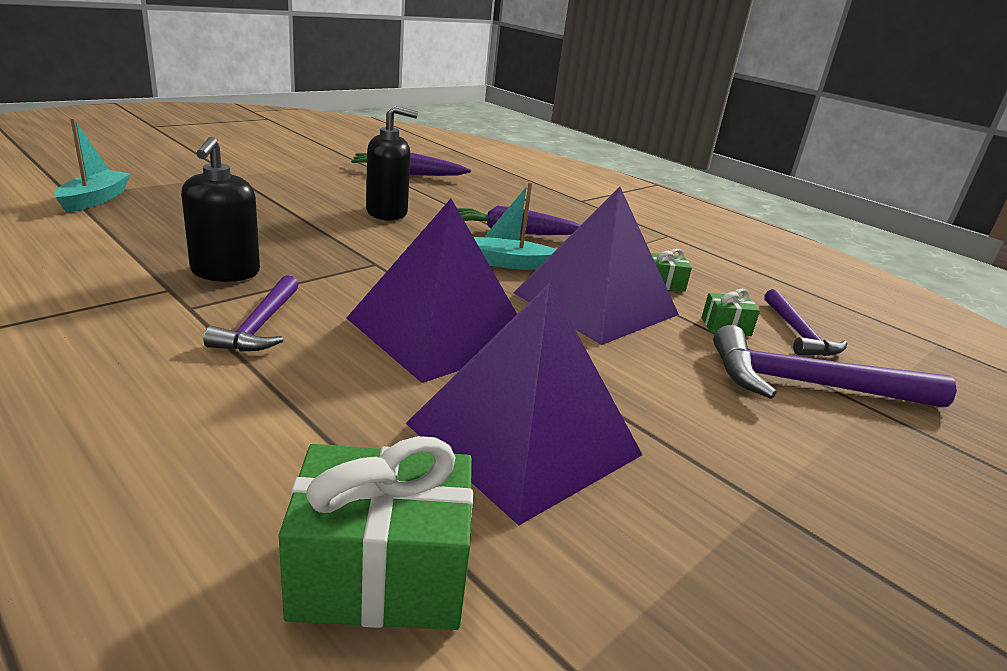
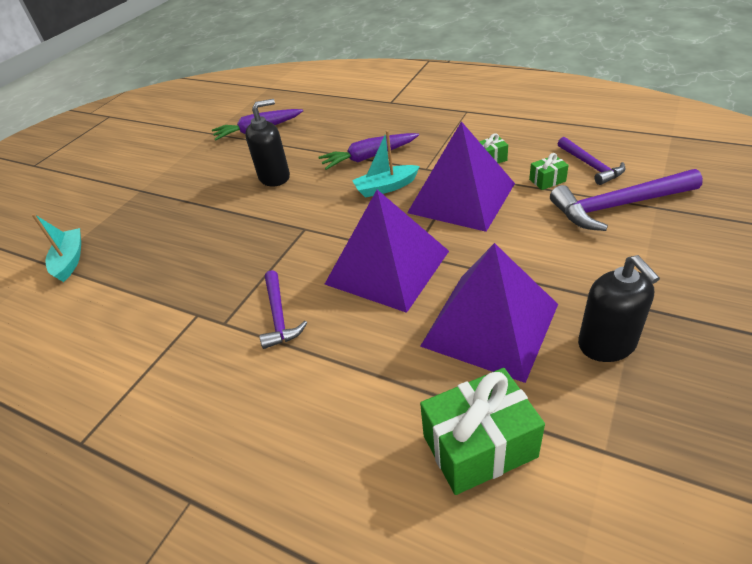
camera: 10 degrees left, 15 degrees up
(225, 272) = (218, 283): black soap dispenser -> black soap dispenser (607, 344)

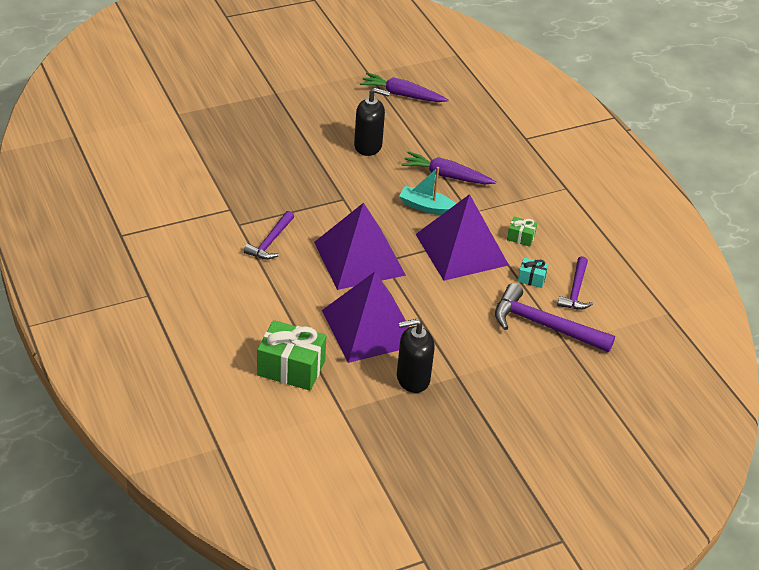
camera: 30 degrees right, 0 degrees up
(70, 260) = (191, 120): turquoise boat -> none
(547, 180) = (531, 278): green gift -> turquoise gift
(607, 344) = (412, 379): black soap dispenser -> black soap dispenser turned 60 degrees clockwise

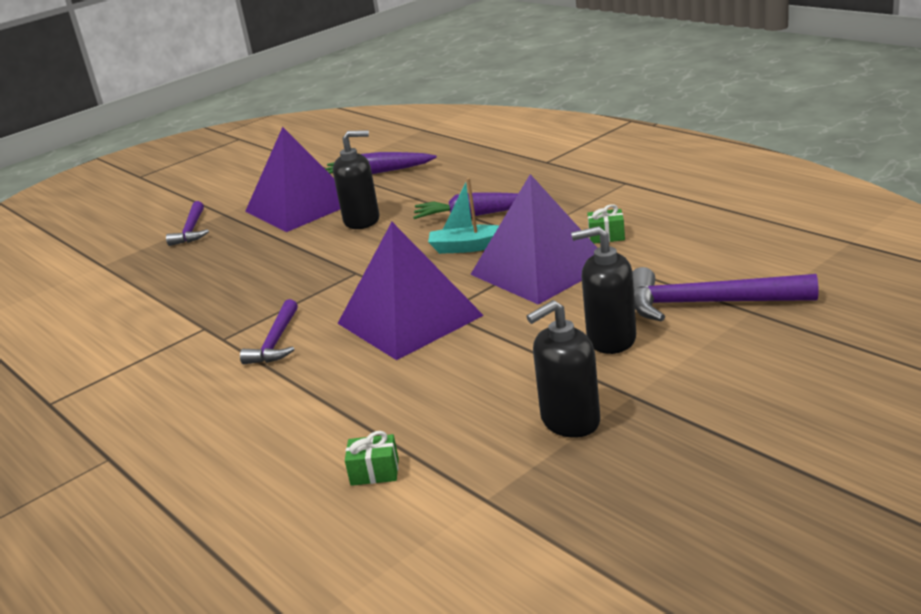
camera: 10 degrees left, 15 degrees down
(291, 368) = (374, 472): green gift -> green gift, size x0.48
(370, 327) = (468, 384): purple pyramid -> purple pyramid (300, 206)
(470, 329) = (611, 339): none -> black soap dispenser
(531, 278) = (651, 266): turquoise gift -> none
(575, 290) = (716, 259): purple hammer -> purple hammer (191, 230)

